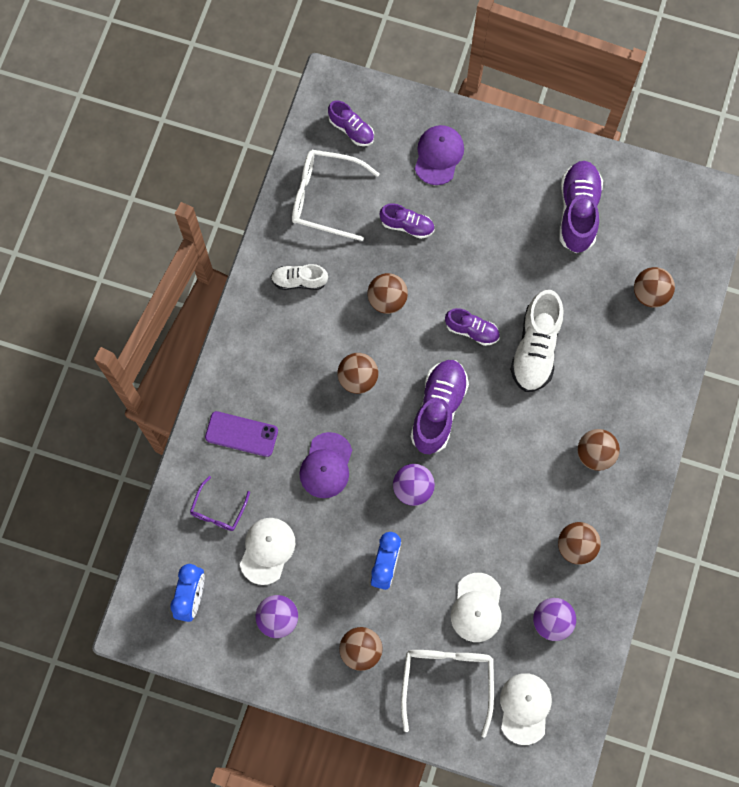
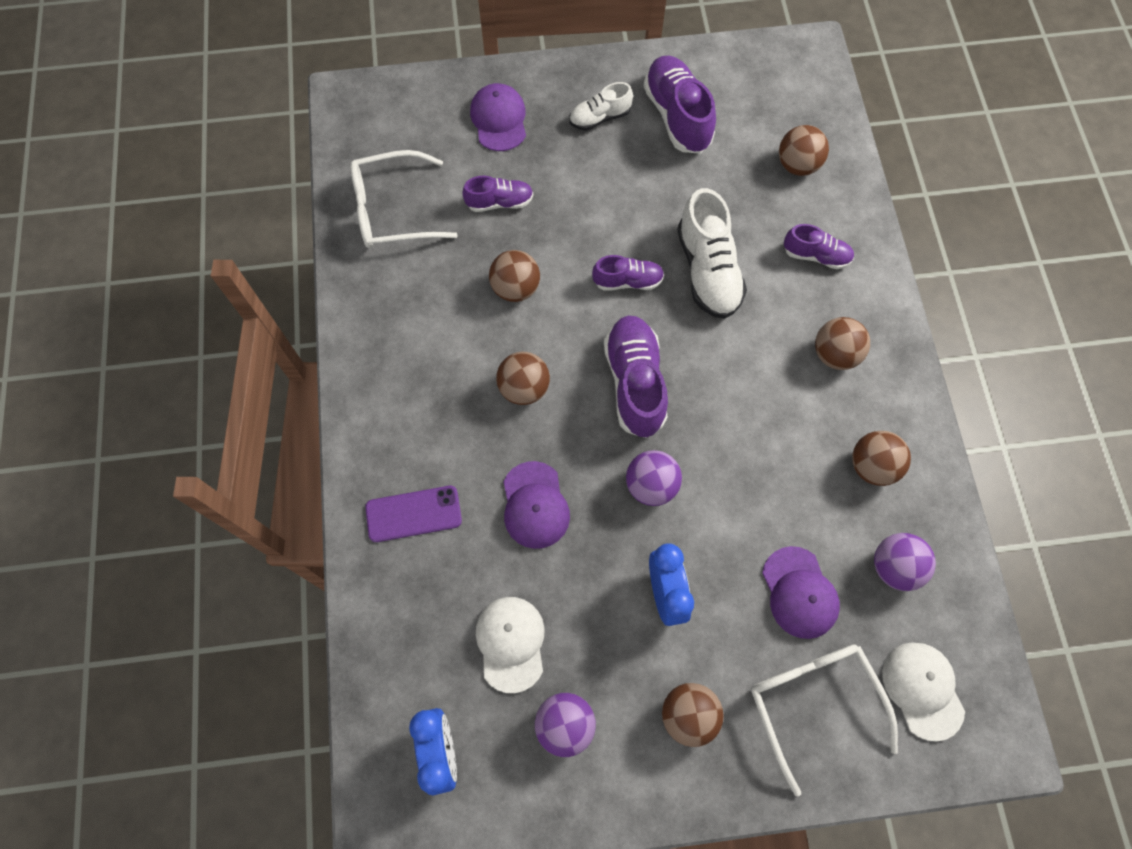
camera: 25 degrees left, 5 degrees down
(218, 510) = (426, 621): purple glasses -> none
(299, 281) = (404, 310): white shoe -> white shoe (599, 118)
(351, 129) = (389, 130): purple shoe -> purple shoe (816, 255)
(477, 608) = (799, 593): white cap -> purple cap

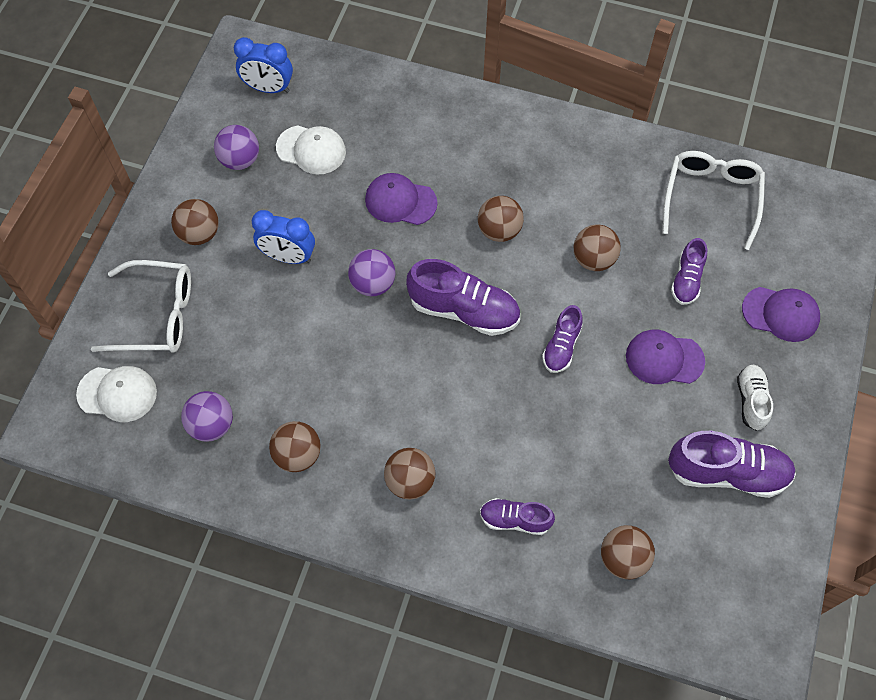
camera: 115 degrees right, 5 degrees down
(413, 513) = (436, 126): purple phone -> none
(708, 270) = (542, 416): white shoe -> none
(799, 593) = (234, 346): purple cap -> purple cap (664, 358)
(816, 255) = (515, 520): purple shoe -> purple shoe turned 60 degrees clockwise

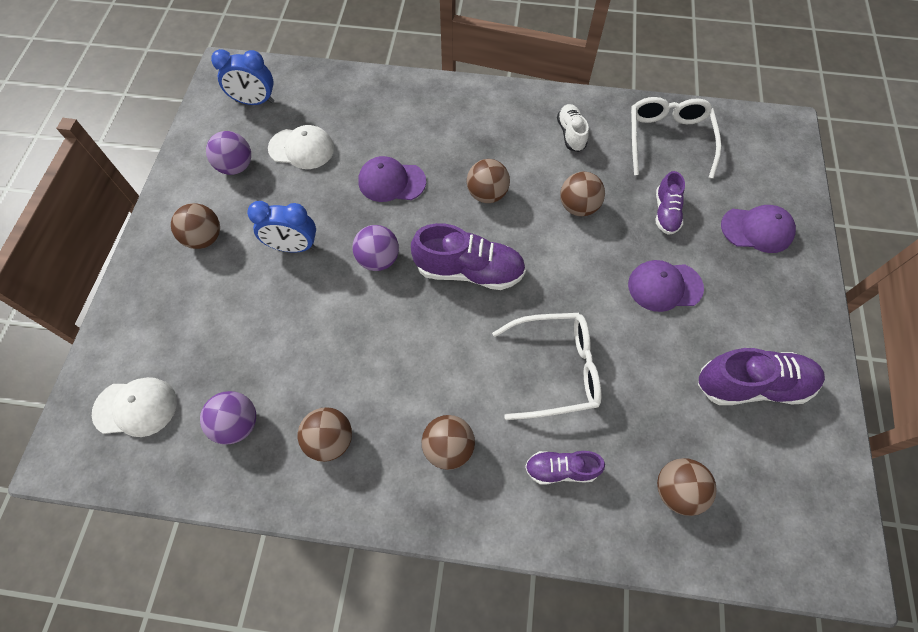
camera: 10 degrees left, 0 degrees up
(157, 315) = (170, 322): white glasses -> white glasses (556, 369)
(561, 346) = (567, 290): purple shoe -> none
(751, 401) = (754, 312): white shoe -> white shoe (571, 134)

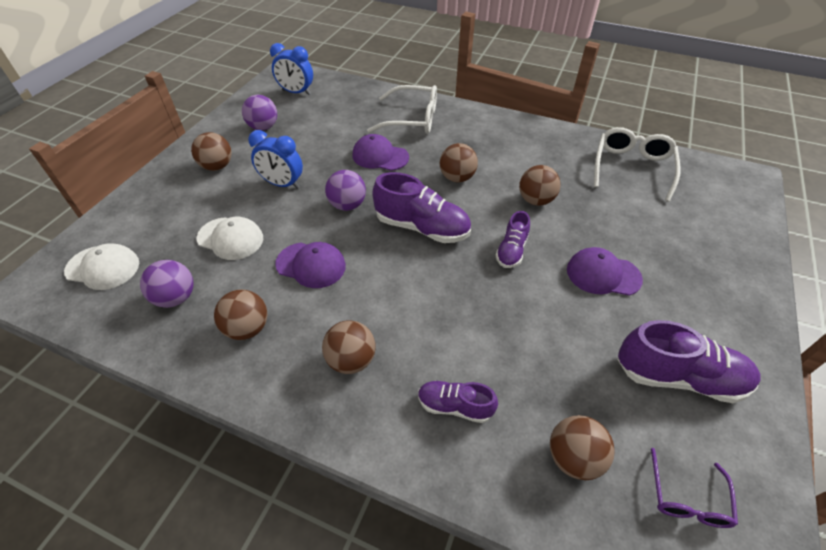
camera: 15 degrees right, 15 degrees down
(302, 148) = (318, 125): white cap -> white cap (230, 238)
(556, 369) = (477, 319): white glasses -> white glasses (412, 119)
(571, 134) = (544, 150): white shoe -> none
(665, 212) = (617, 219): purple shoe -> purple shoe (511, 251)
(757, 230) = (707, 248): purple cap -> purple cap (311, 265)
(775, 500) = (687, 498): none -> purple glasses

